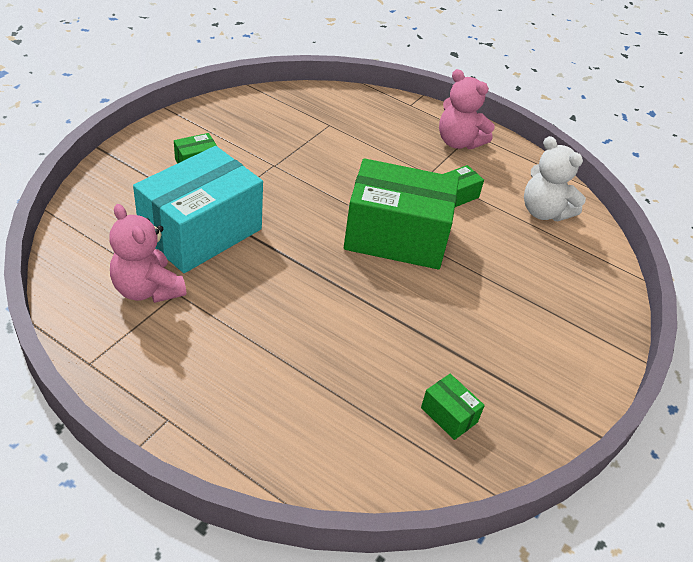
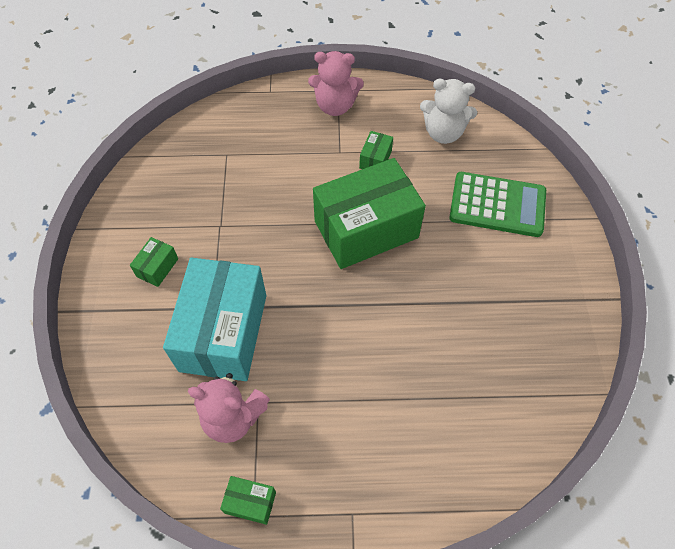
camera: 30 degrees left, 15 degrees up
(449, 415) = (522, 356): green box -> green box (250, 502)
(544, 291) = (497, 205): none -> green calculator

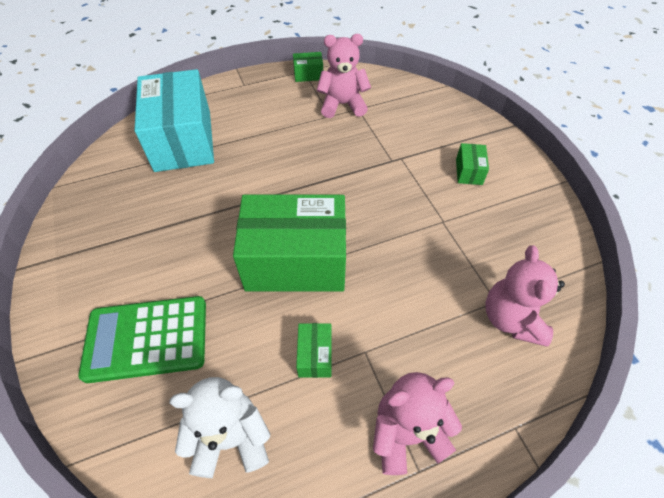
camera: 160 degrees right, 5 degrees down
(223, 332) = (381, 145): turquoise box -> turquoise box (183, 140)
(225, 141) = (511, 319): none -> pink teddy bear
(366, 229) = (296, 261): green box -> green box turned 45 degrees clockwise

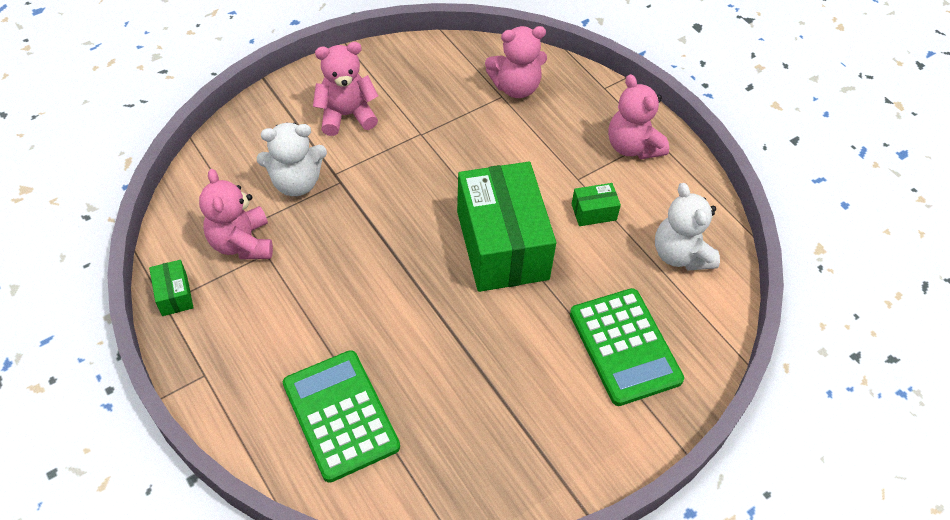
camera: 105 degrees left, 0 degrees up
(183, 140) = (340, 415): turquoise box -> green calculator
(395, 135) = (296, 182): none -> white teddy bear
(468, 172) = (346, 115): green box -> pink teddy bear

